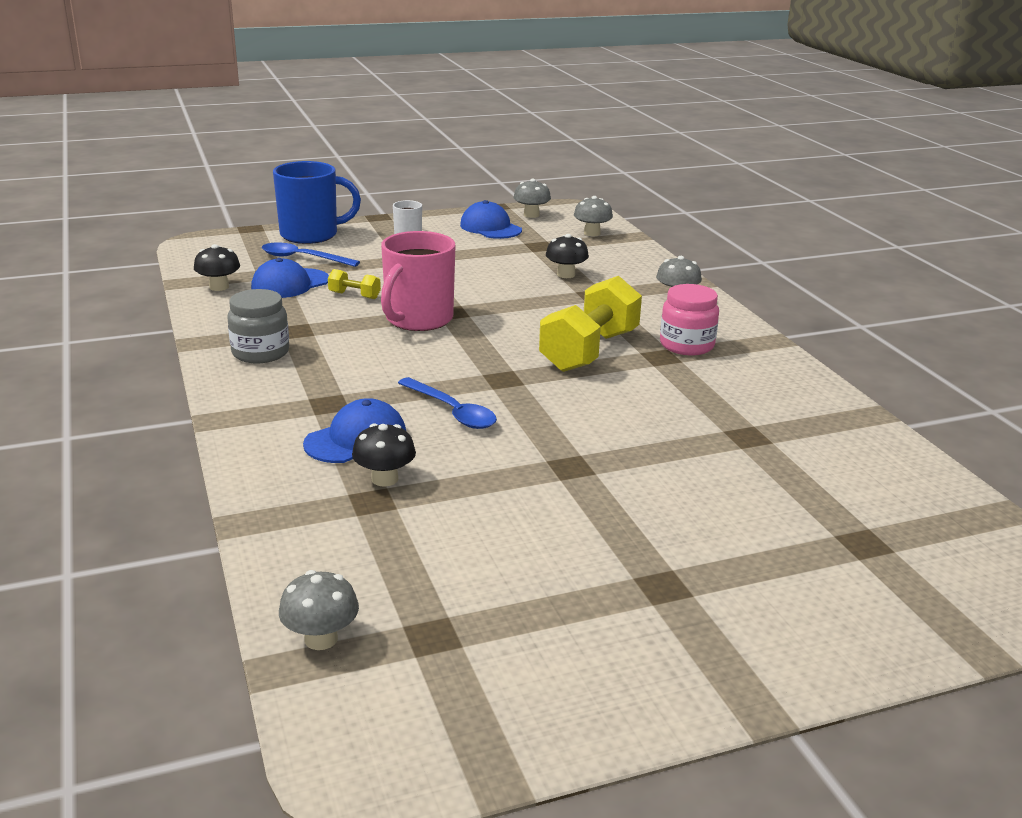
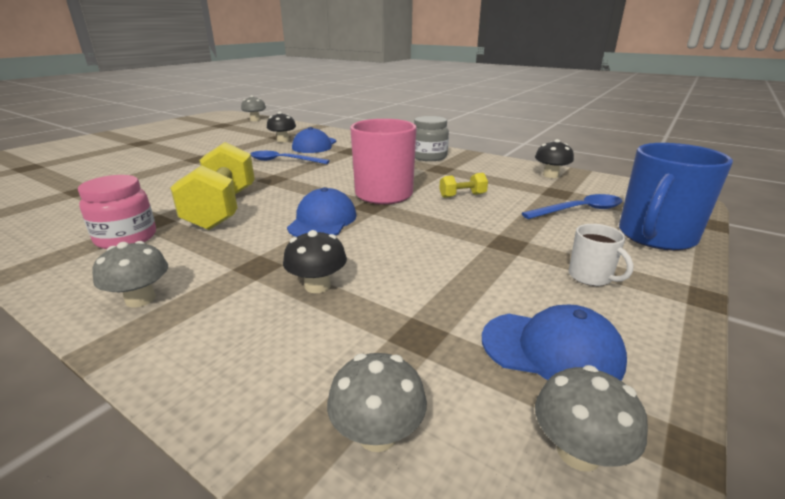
camera: 145 degrees right, 0 degrees up
(290, 284) = (522, 190): blue cap -> blue cap (322, 221)

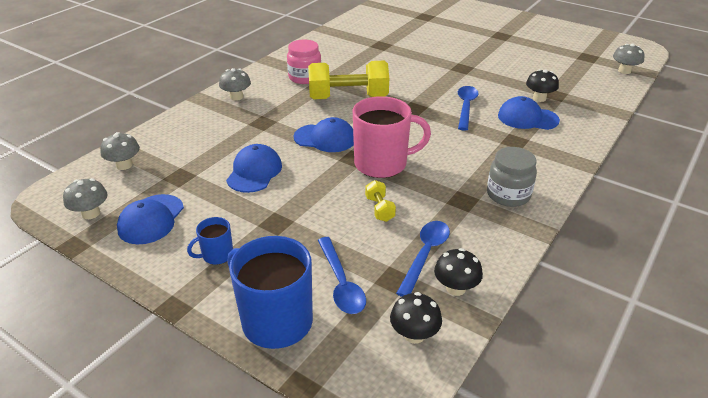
camera: 90 degrees right, 10 degrees up
(317, 286) = (235, 143): black mushroom -> black mushroom (414, 334)
(401, 264) = (254, 172): none -> blue cap
(519, 182) = (425, 255): none -> blue spoon
(591, 277) = (216, 255): white mug -> blue mug

